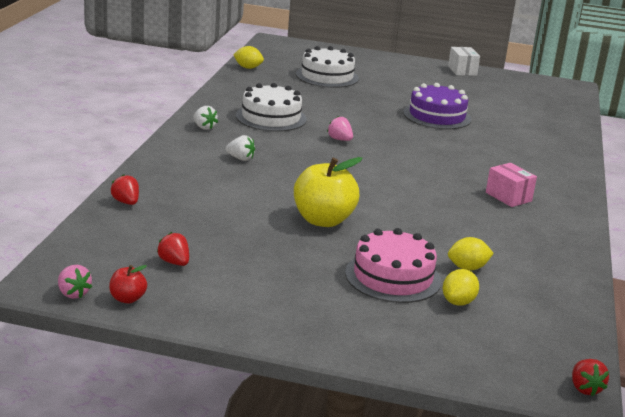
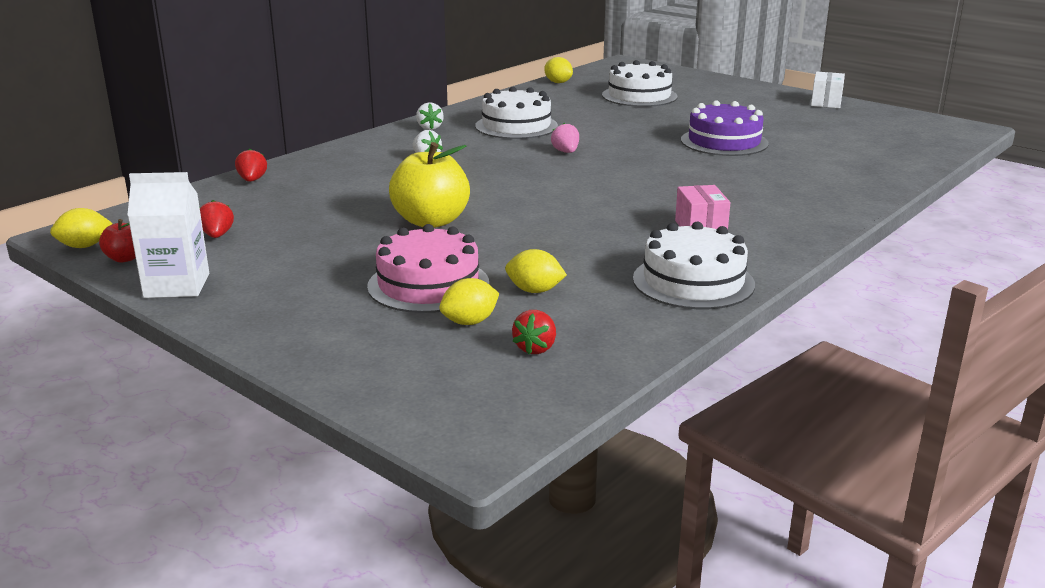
camera: 30 degrees right, 0 degrees up
(73, 293) = (84, 246): pink strawberry -> yellow lemon
(208, 315) = (177, 285): none -> white carton
(553, 241) = (693, 281): none -> white cake
(585, 388) = (496, 444): red strawberry -> red strawberry (535, 348)

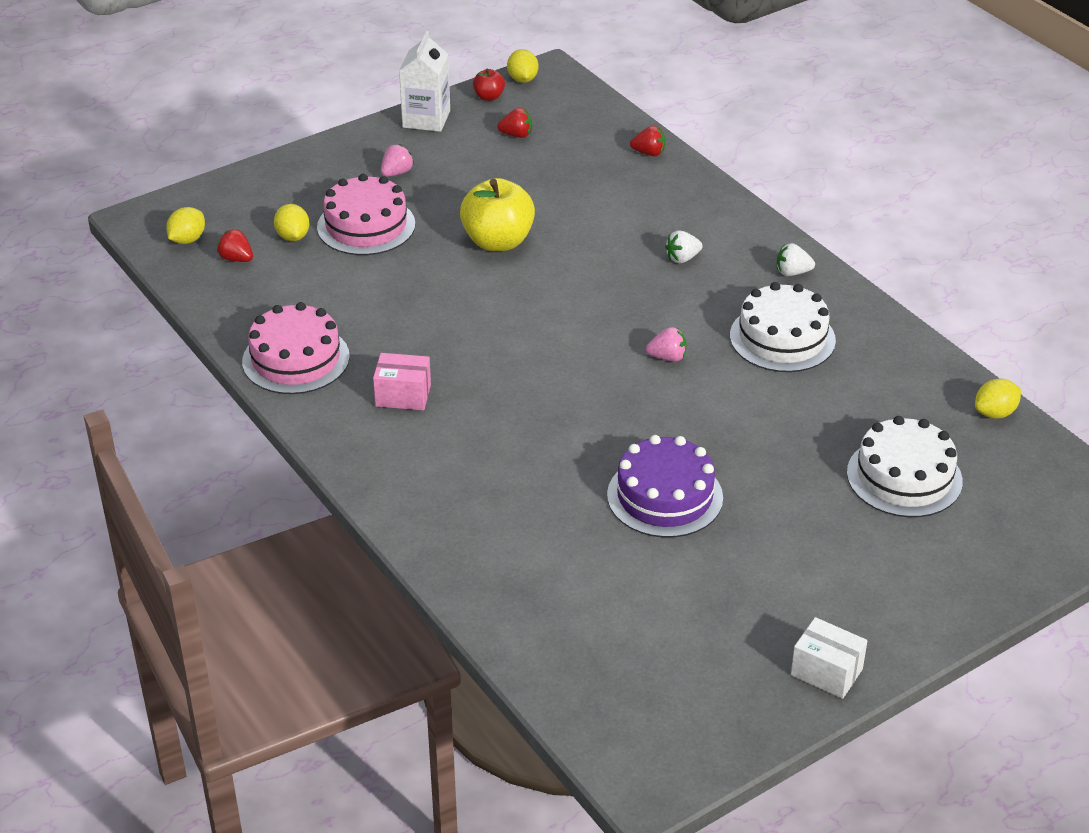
camera: 105 degrees right, 15 degrees up
(308, 284) = (396, 173): none -> pink strawberry
(534, 291) = (326, 274): yellow lemon -> yellow lemon (187, 239)
(693, 281) = (296, 359): white cake -> pink cake

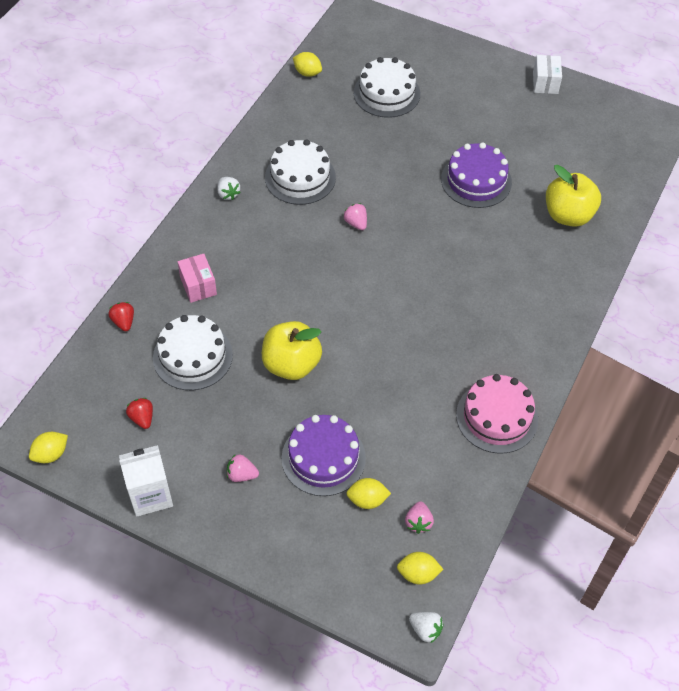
camera: 120 degrees left, 15 degrees up
(236, 259) = (418, 522): red strawberry -> pink strawberry
(293, 236) = (367, 500): yellow lemon -> yellow lemon turned 45 degrees clockwise
(366, 226) = (323, 458): pink cake -> purple cake
(403, 395) = (486, 338): pink box -> pink box (198, 286)
(489, 97) = (92, 466): red apple -> none
(532, 561) = (568, 215): none -> yellow apple
(566, 183) = (192, 356): none -> white cake
(682, 258) = (247, 254): white strawberry -> white strawberry (425, 630)

